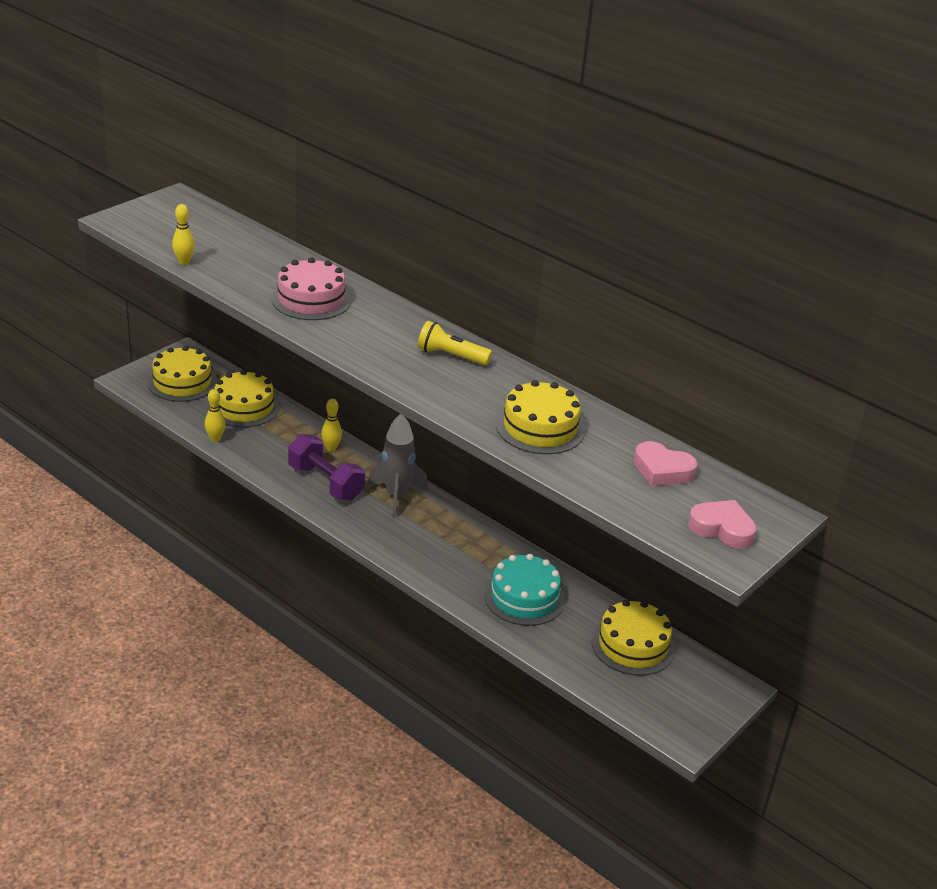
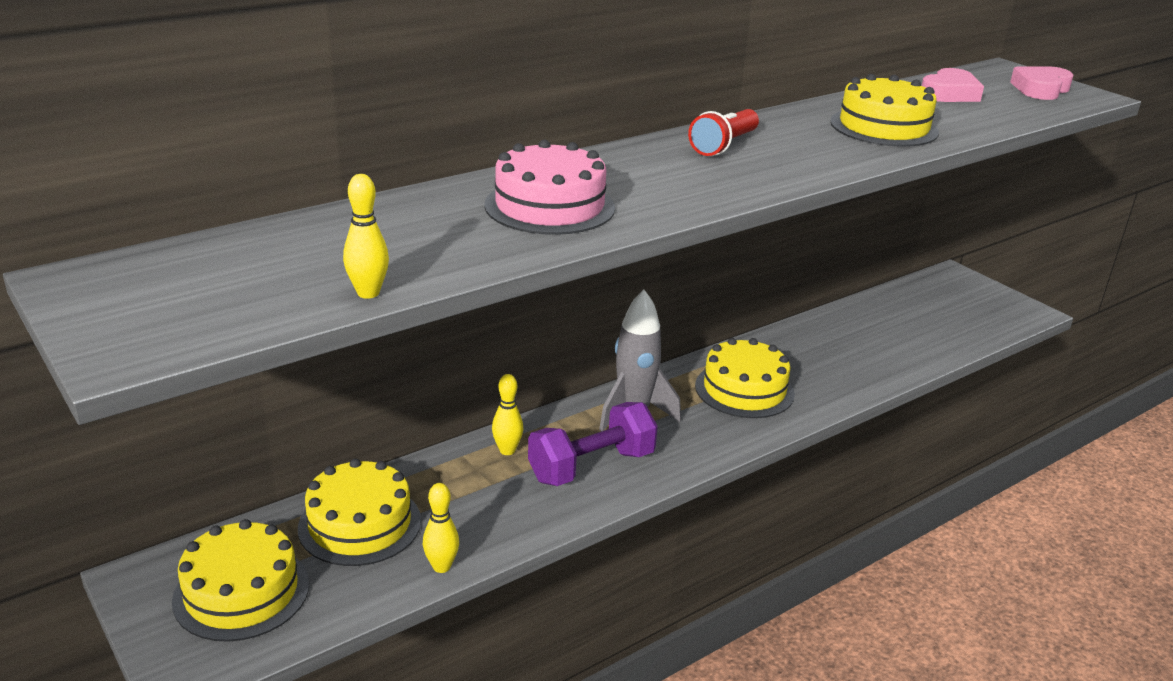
camera: 75 degrees left, 5 degrees down
(451, 356) = (724, 145): yellow flashlight -> red flashlight
(524, 597) = (835, 357): turquoise cake -> none
(633, 645) = (904, 311): yellow cake -> yellow cake (744, 389)

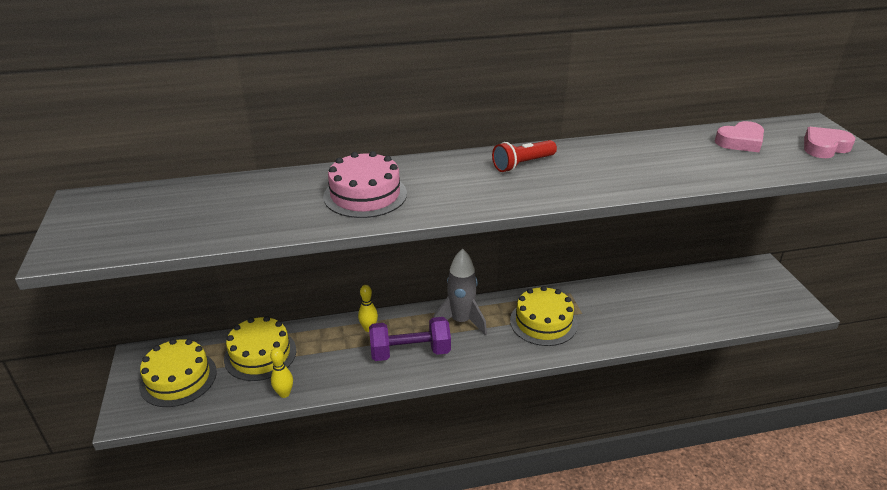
camera: 25 degrees right, 5 degrees up
(368, 293) = (208, 239): yellow bowling pin -> none
(884, 127) = (656, 165): yellow cake -> none

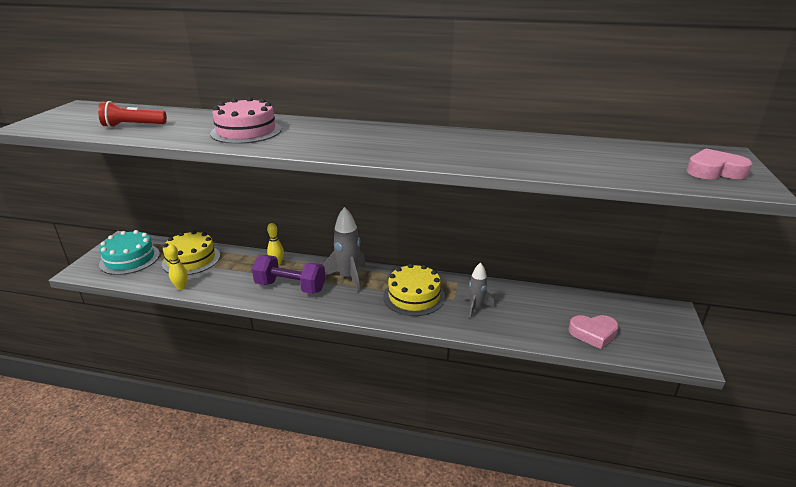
camera: 25 degrees right, 5 degrees down
(178, 378) = (130, 259): yellow cake -> turquoise cake
(523, 164) = (391, 135): red flashlight -> red flashlight (133, 126)
(608, 316) = (476, 307): none -> grey rocket
(740, 142) = (621, 153): pink heart -> pink heart (593, 333)

